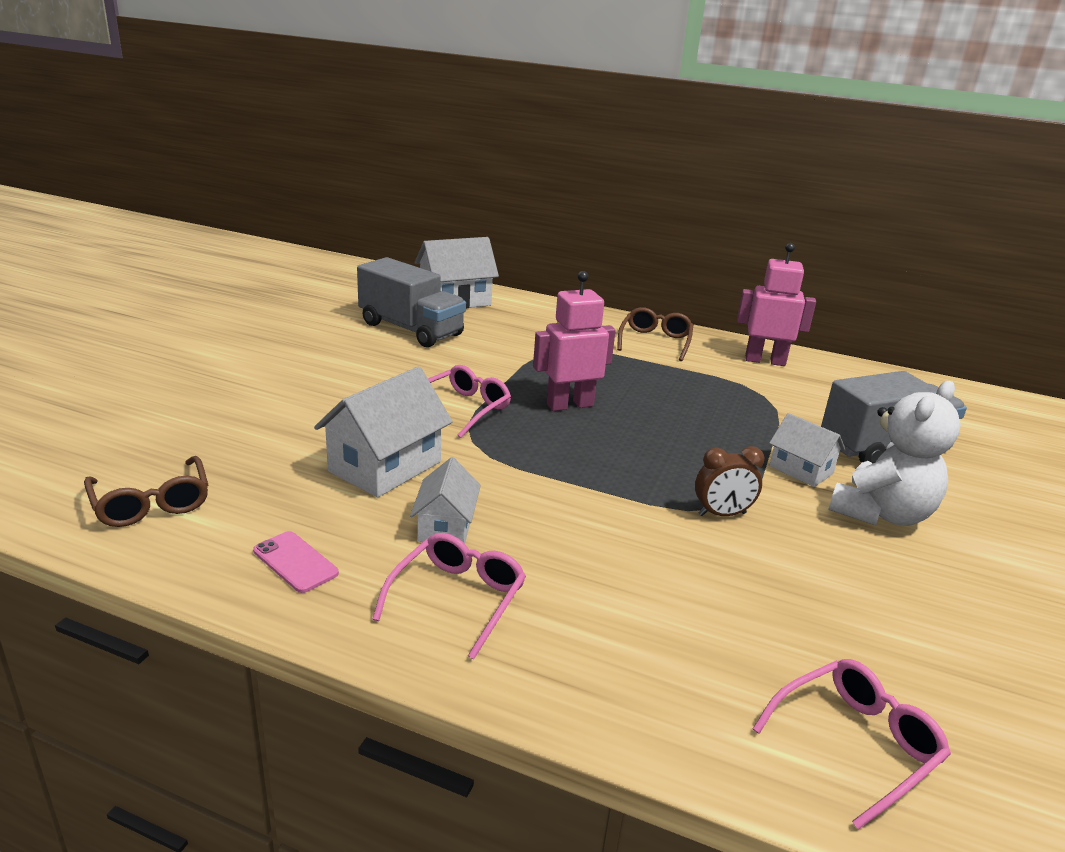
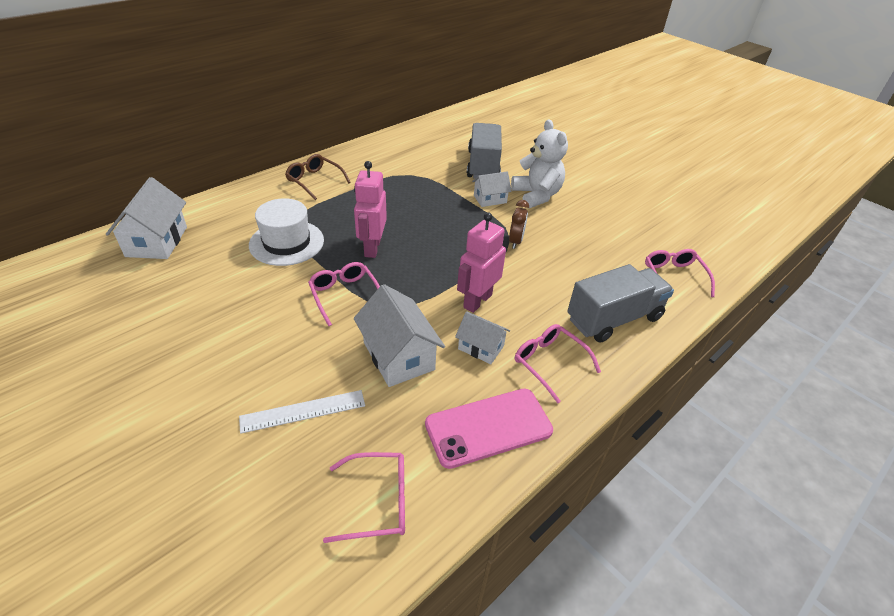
camera: 65 degrees left, 15 degrees up
(151, 503) = (377, 502): brown glasses -> pink glasses
(264, 429) = (303, 411): none -> white ruler
(295, 562) = (488, 427): pink phone -> pink phone, size x1.97
(411, 329) = (191, 282): grey truck -> grey truck (614, 318)
(521, 355) = (286, 242): none -> white hat
(765, 361) = (372, 155): pink robot -> pink robot (477, 301)

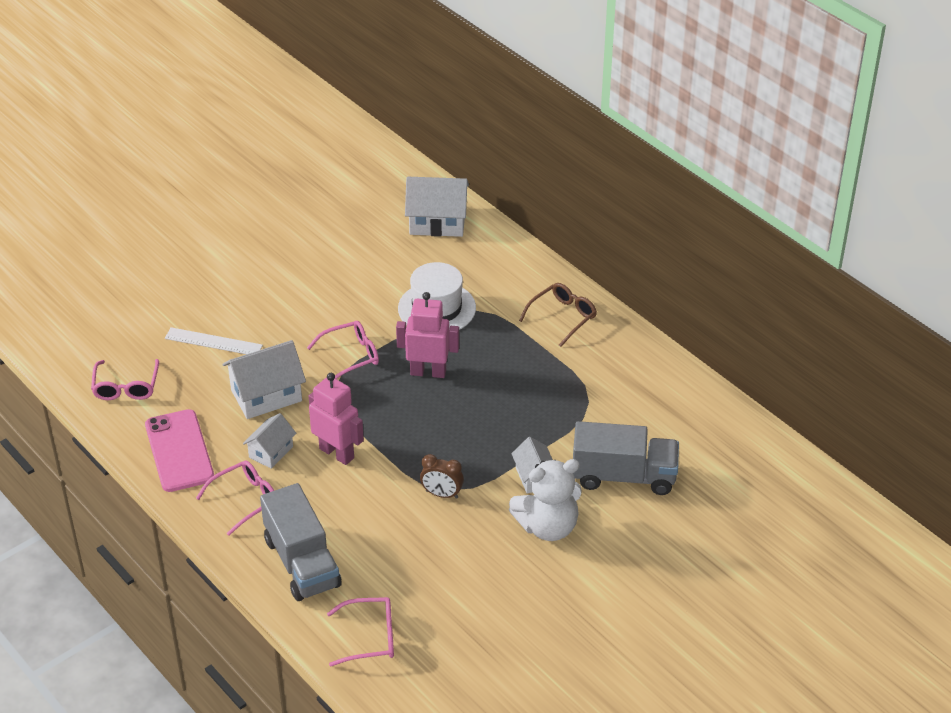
camera: 95 degrees right, 0 degrees up
(303, 411) = (213, 342): white ruler -> white ruler turned 60 degrees counterclockwise

